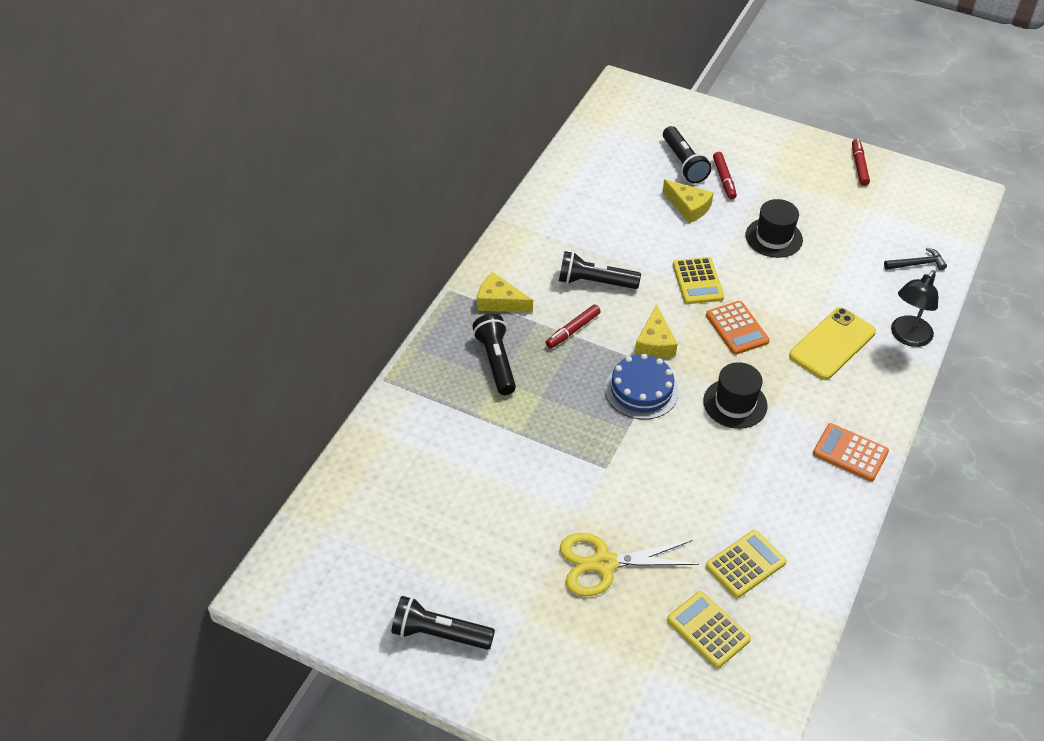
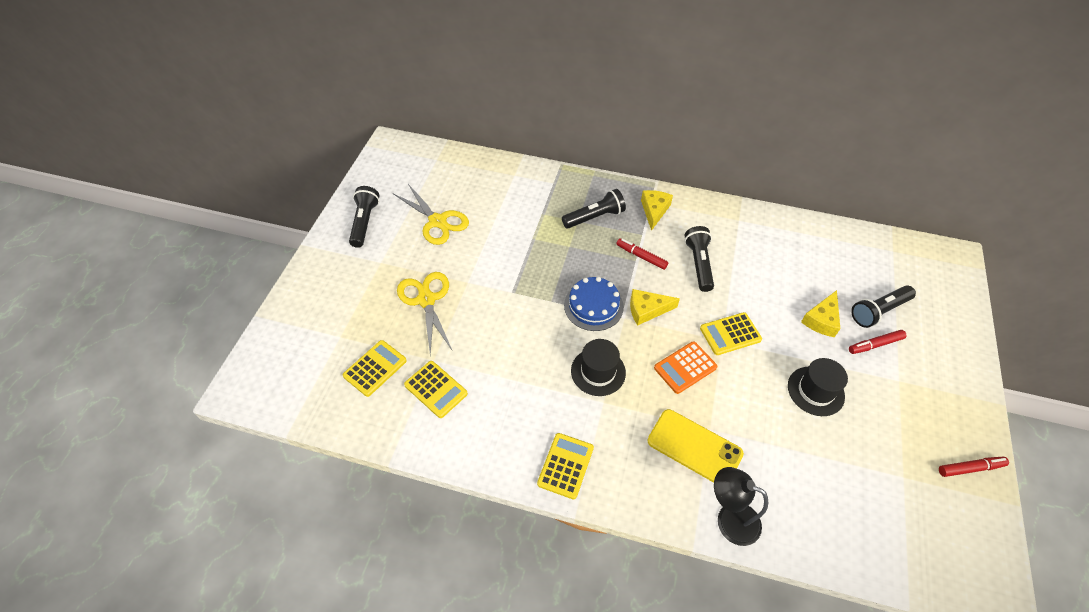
camera: 80 degrees right, 5 degrees up
(460, 538) = (438, 221): none -> yellow scissors
(850, 453) = (565, 466): orange calculator -> yellow calculator
(917, 264) = (843, 530): black hammer -> none

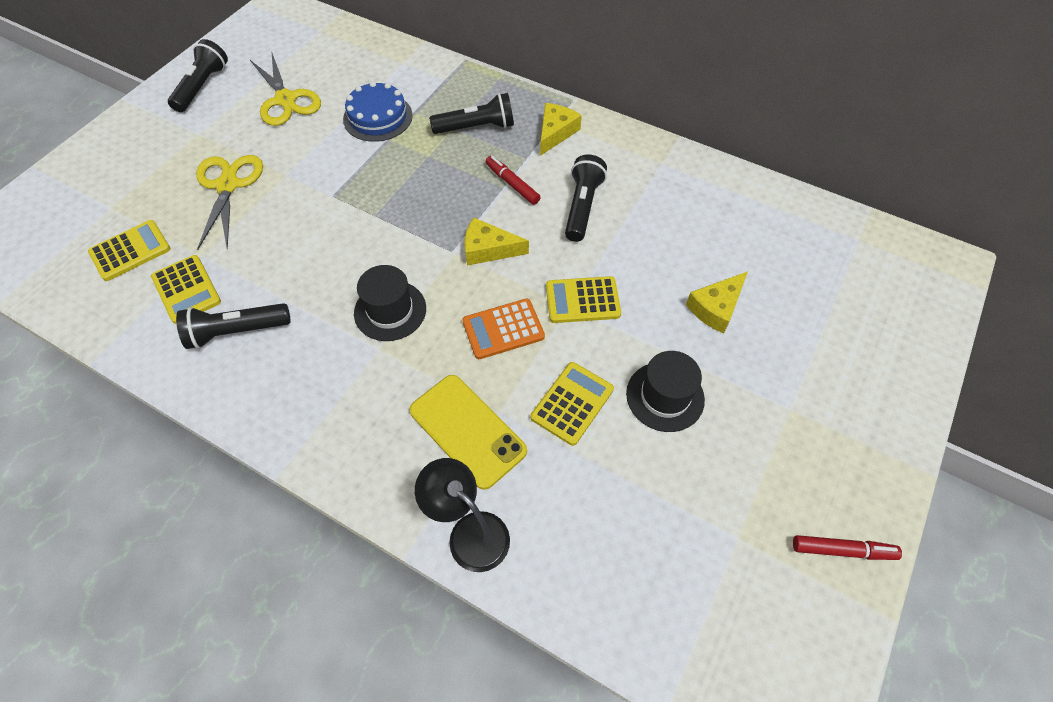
camera: 15 degrees right, 5 degrees up
(565, 466) = (294, 414): yellow calculator -> yellow calculator (572, 403)
(593, 306) = (423, 231): blue cake -> blue cake (378, 117)
(875, 344) = (777, 355): red marker -> none
(878, 311) = (802, 313): black flashlight -> black flashlight (237, 331)

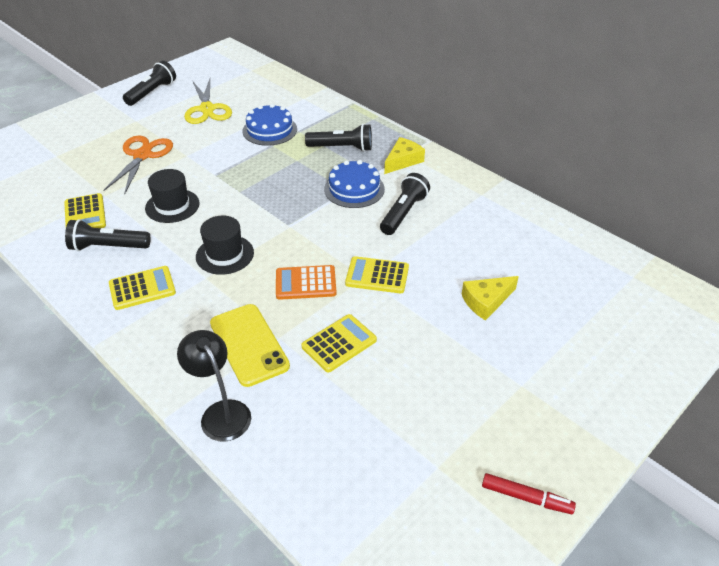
camera: 15 degrees right, 15 degrees down
(130, 251) = (58, 184): yellow calculator -> yellow calculator (142, 288)
(227, 185) = (142, 155): yellow scissors -> orange scissors
(488, 249) = (317, 228): yellow cheese -> none
(512, 184) = (354, 189): red marker -> blue cake
(665, 396) = (417, 354): black hat -> black hat (172, 206)

